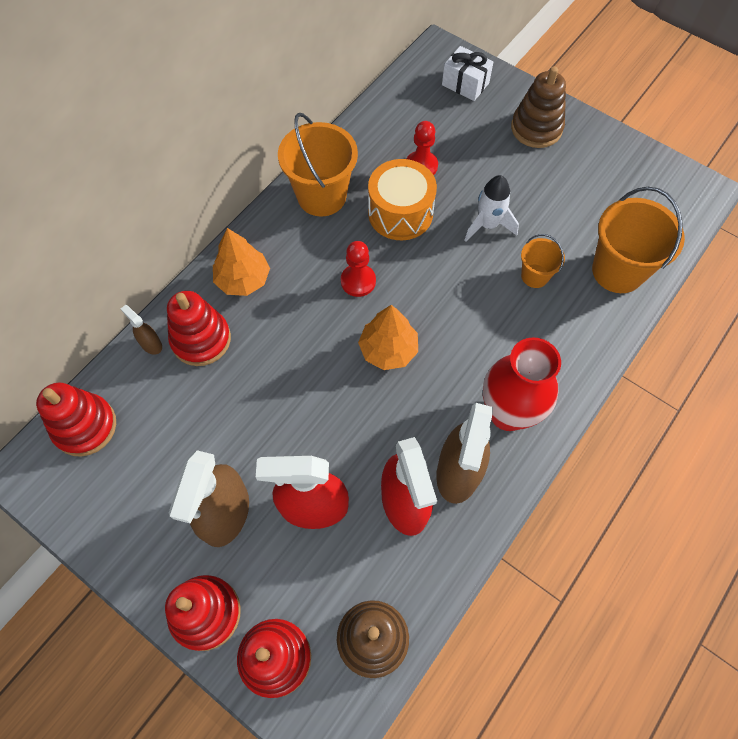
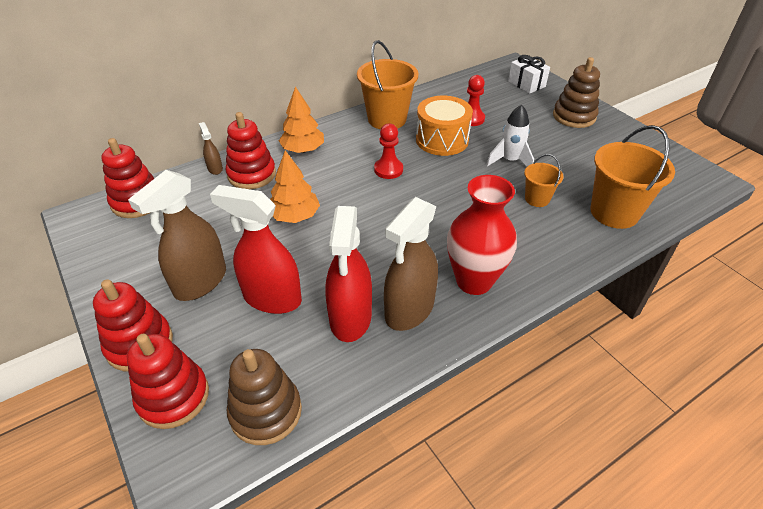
camera: 20 degrees right, 20 degrees down
(388, 349) = (391, 214): orange tree -> orange tree (295, 216)

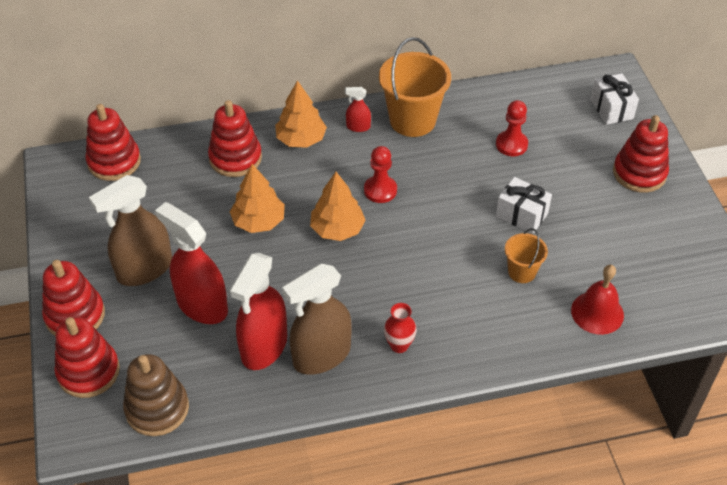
camera: 20 degrees right, 5 degrees up
(215, 169) = (201, 140): brown spray bottle -> none
(346, 132) = (358, 127): none -> red spray bottle
(368, 205) = (337, 229): none -> orange tree
(442, 140) = (460, 166): orange drum -> none
(474, 281) = (399, 345): red vase -> red vase, size x0.48
(510, 161) = (521, 215): white rocket -> white gift
(574, 116) = (639, 173): brown stacking toy -> red stacking toy
(614, 212) = (597, 312): orange bucket -> red bell

